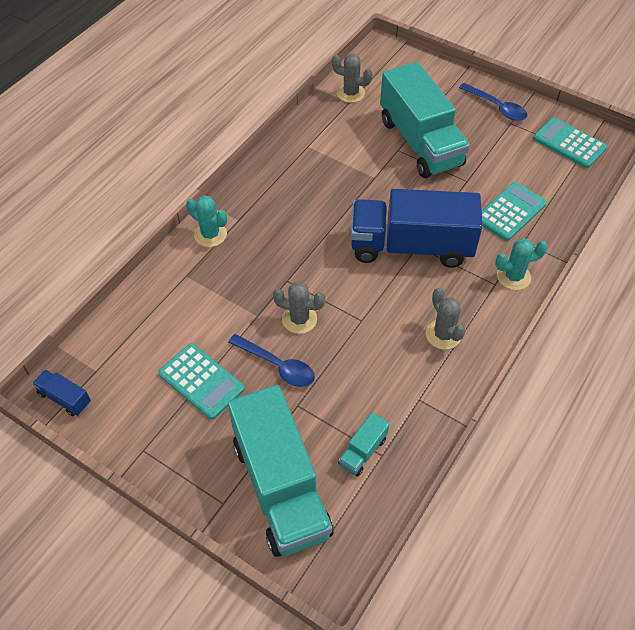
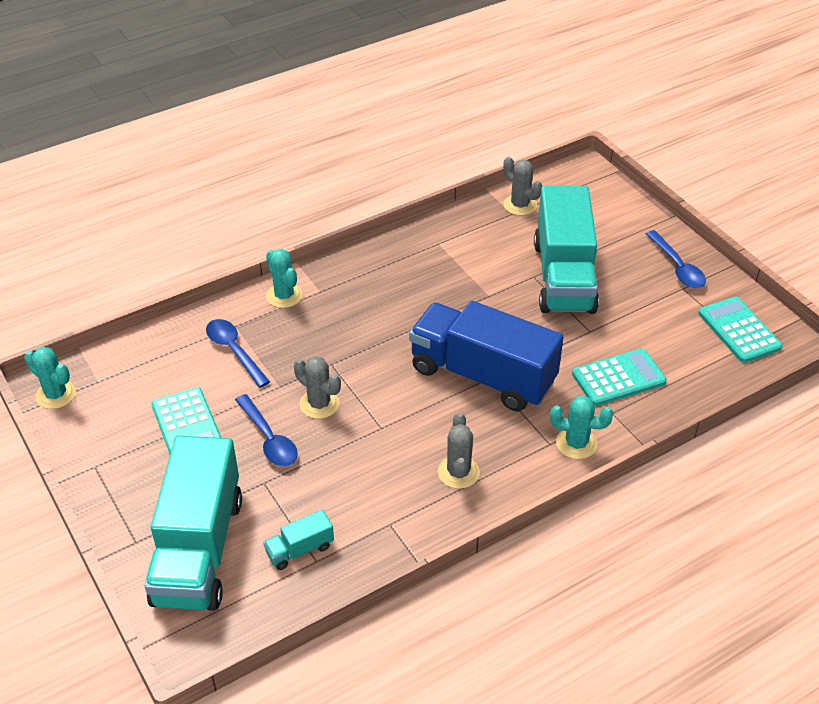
camera: 25 degrees right, 10 degrees down
(65, 398) = (56, 394): blue truck -> turquoise cactus
(199, 299) = (234, 351): none -> blue spoon

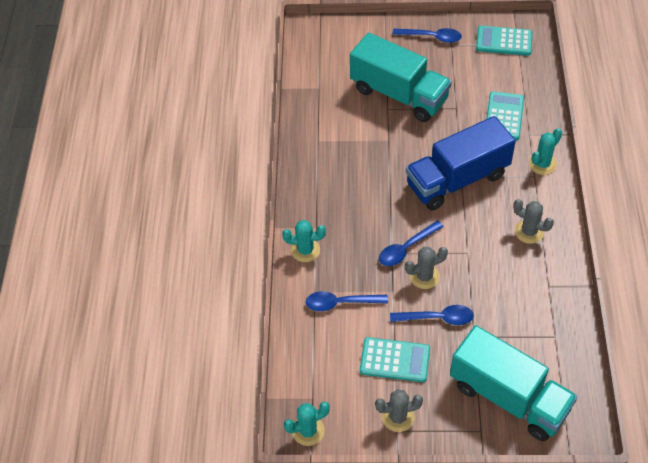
camera: 55 degrees left, 10 degrees up
(300, 549) = (541, 341): turquoise truck -> none
(347, 373) = (406, 248): none -> blue spoon
(520, 205) = (314, 79): grey cactus -> grey cactus (398, 417)

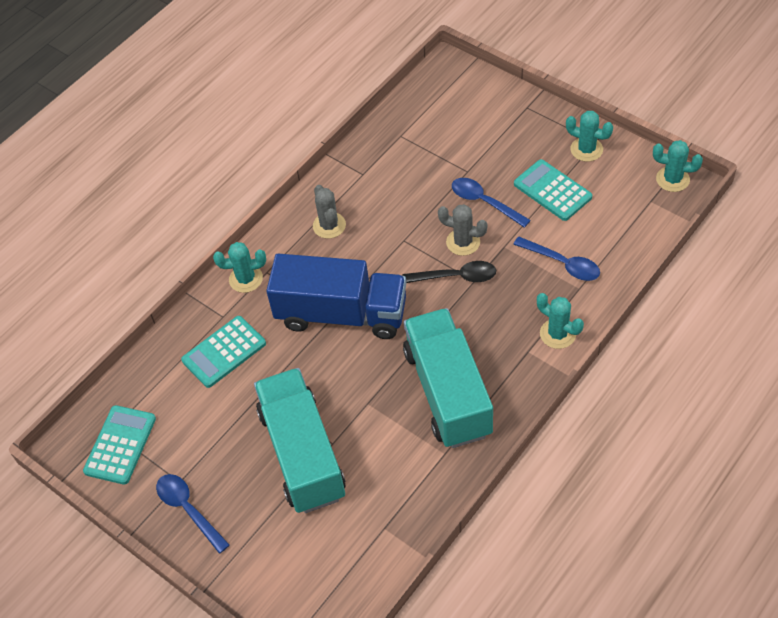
camera: 140 degrees left, 0 degrees up
(398, 417) = (586, 149): grey cactus -> turquoise cactus
(406, 248) = (456, 277): blue spoon -> black spoon
(504, 41) = (120, 445): turquoise calculator -> turquoise calculator turned 120 degrees counterclockwise
(509, 397) = (482, 116): turquoise truck -> turquoise truck (447, 392)

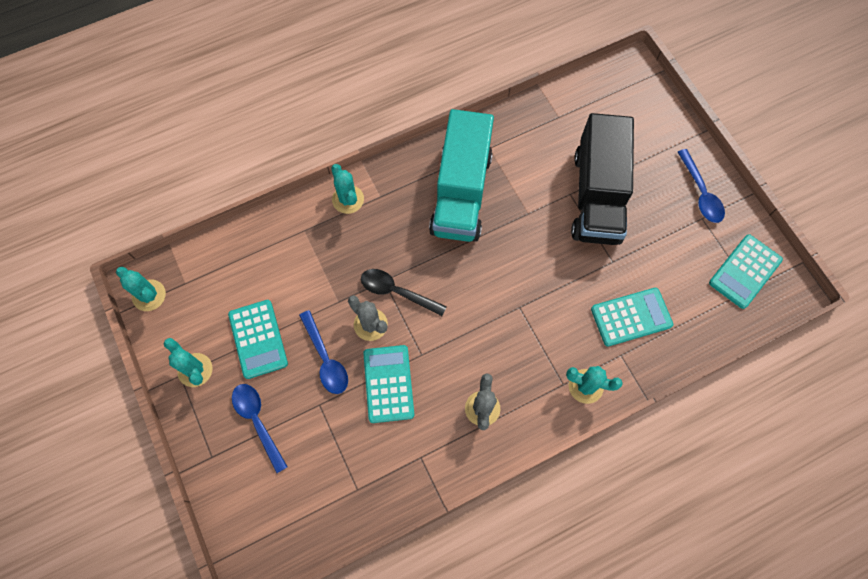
camera: 160 degrees left, 15 degrees up
(302, 453) = (597, 196): turquoise truck -> black truck
(341, 314) = (513, 304): blue truck -> none
(419, 208) = (388, 384): none -> turquoise calculator
(562, 263) = (301, 260): blue spoon -> blue spoon (258, 422)

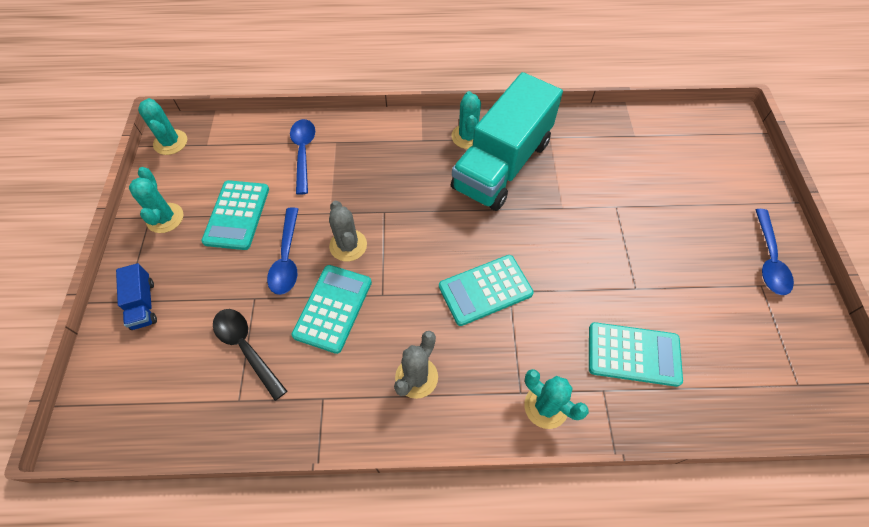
camera: 25 degrees right, 10 degrees down
(229, 452) = (143, 304): none -> blue truck
(258, 422) = (188, 288): blue spoon -> blue spoon (303, 153)
(348, 199) = (390, 132): turquoise cactus -> turquoise cactus (468, 137)
(397, 292) = (391, 227): black spoon -> black spoon (246, 348)
(597, 196) = (645, 219): black truck -> none
(745, 271) = (797, 363): turquoise calculator -> turquoise calculator (485, 290)

